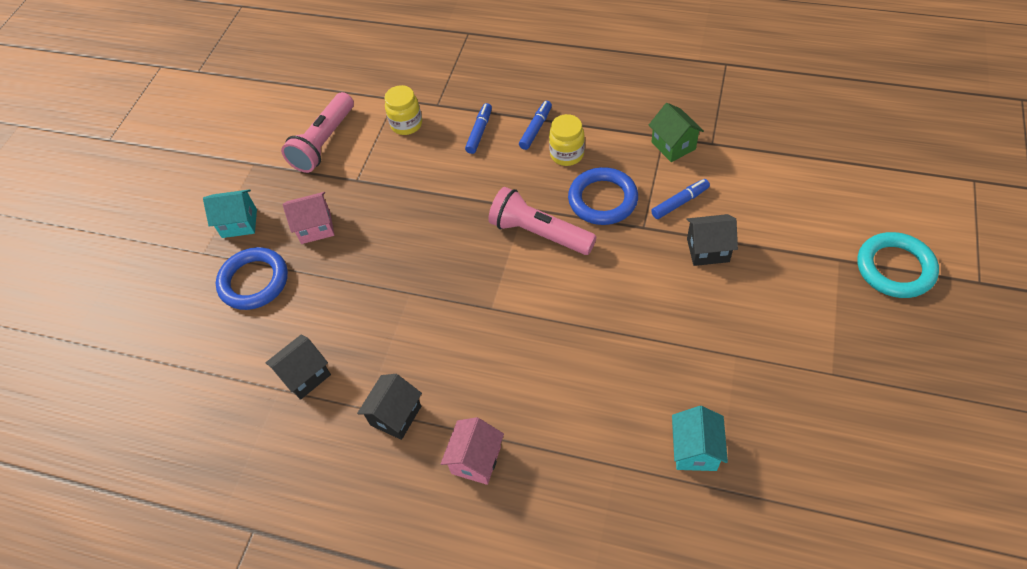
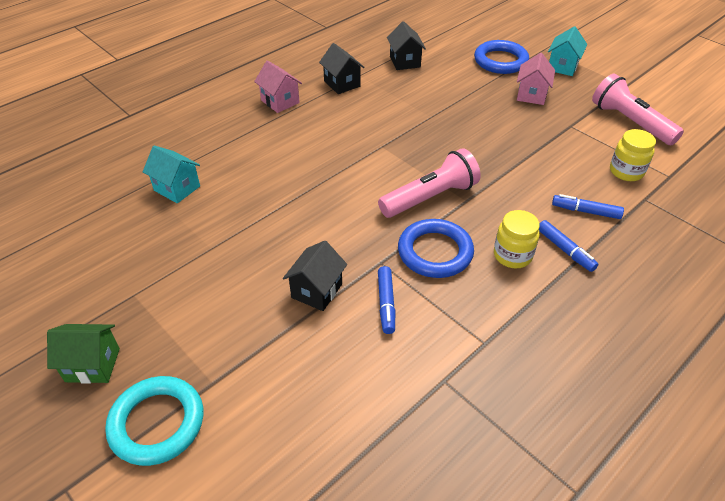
camera: 115 degrees right, 10 degrees down
(479, 132) = (585, 211): blue marker -> blue marker turned 150 degrees clockwise
(673, 145) = (465, 343): green house -> green house (92, 365)

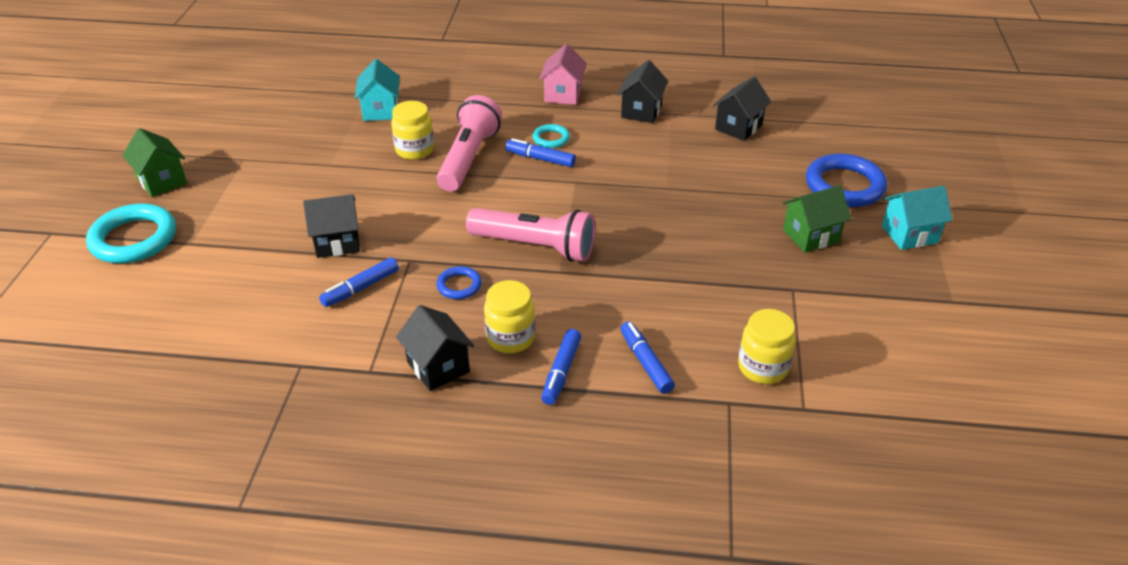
camera: 50 degrees right, 5 degrees down
(252, 196) = (414, 150): none -> yellow jar
(322, 132) = (551, 139): none -> turquoise ring
(338, 147) = (540, 159): none -> blue marker
(435, 252) = (459, 285): blue ring -> blue ring, size x0.50
(511, 305) = (438, 367): none -> black house
(531, 95) = (810, 236): pink house -> green house
(630, 122) = (872, 334): pink flashlight -> pink flashlight (469, 158)

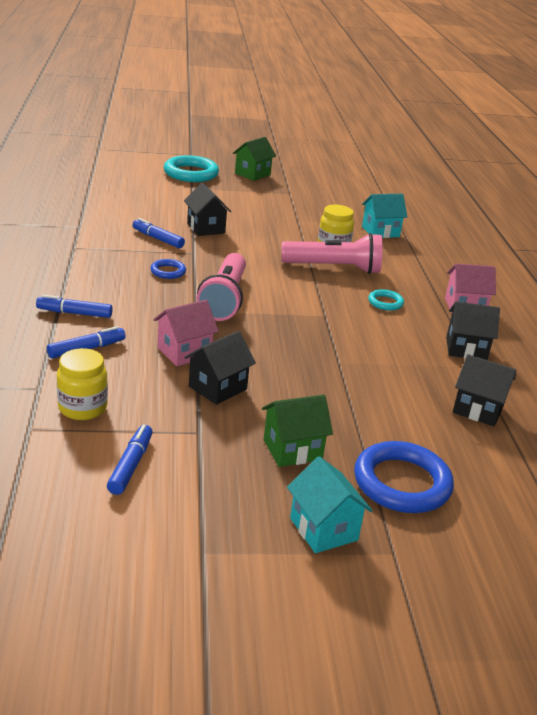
camera: 75 degrees right, 10 degrees down
(438, 367) = (78, 268): black house -> black house (218, 388)
(510, 338) = (111, 293): yellow jar -> none
(540, 159) = (351, 298): blue marker -> blue marker (131, 465)
(650, 287) = (184, 352): none -> pink house
(810, 236) = (292, 450): green house -> green house turned 75 degrees counterclockwise

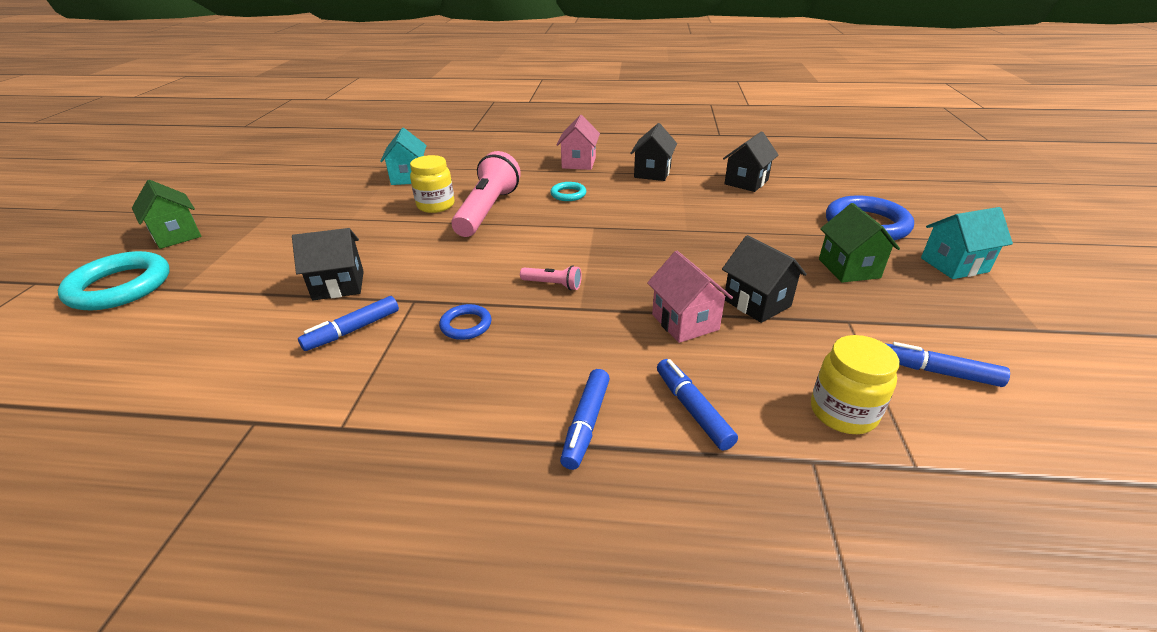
camera: 75 degrees left, 5 degrees up
(224, 299) = (553, 285): pink flashlight -> pink flashlight, size x0.44

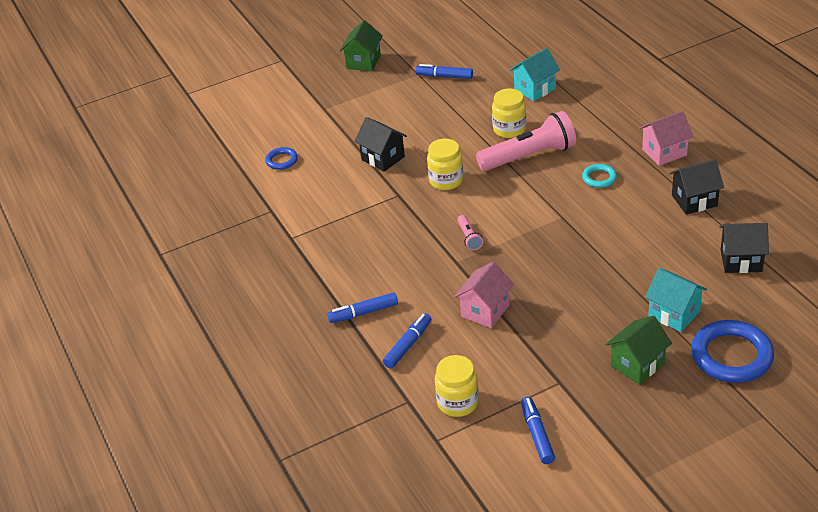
camera: 60 degrees right, 5 degrees up
(120, 286) = (306, 88): turquoise ring -> none
(352, 330) = (353, 192): blue marker -> blue marker (444, 76)
(445, 263) = (446, 180): none -> yellow jar
(466, 325) = (396, 228): blue ring -> blue ring (282, 160)
(757, 303) = (539, 334): black house -> none
(954, 265) = (706, 420): turquoise house -> turquoise house (674, 314)

